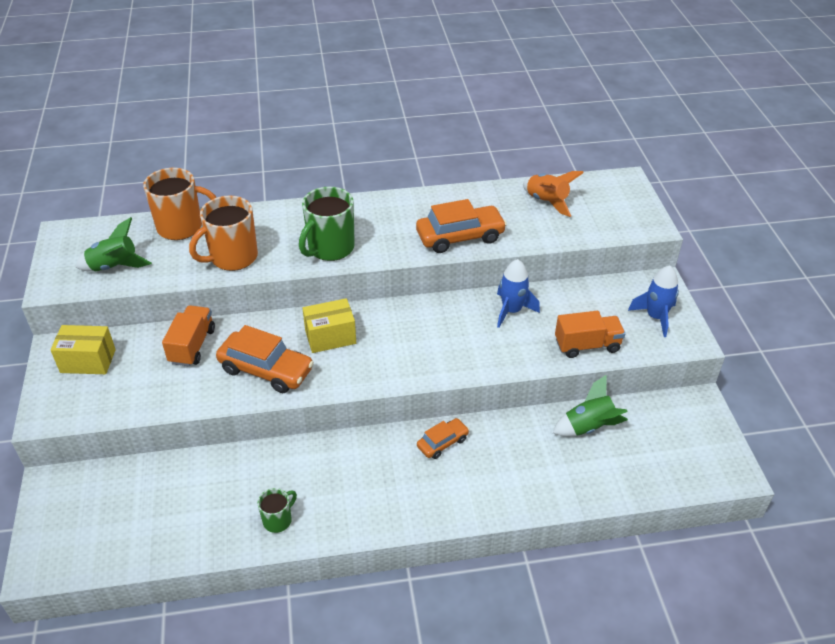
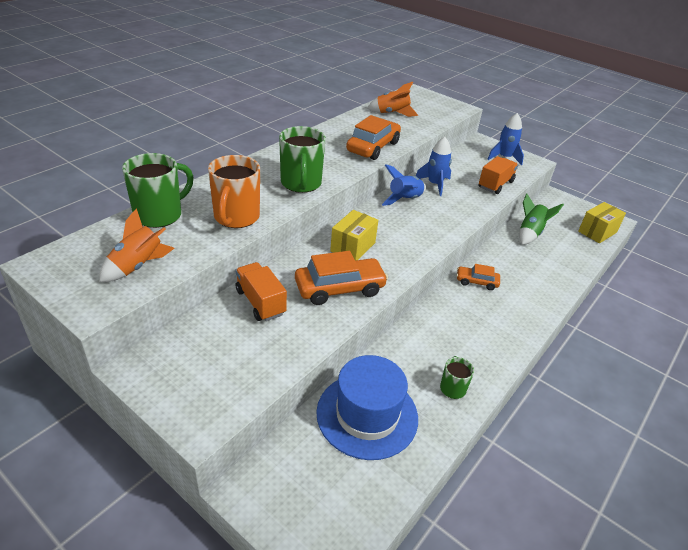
camera: 45 degrees left, 5 degrees down
(88, 361) = (181, 361): yellow box -> yellow box (597, 232)
(114, 266) = (137, 266): green rocket -> orange rocket
(181, 227) = (159, 215): orange mug -> green mug
(186, 492) = (367, 415): none -> blue hat
(442, 443) = (476, 282): orange car -> orange car turned 90 degrees counterclockwise
(451, 312) = (404, 199): none -> blue rocket

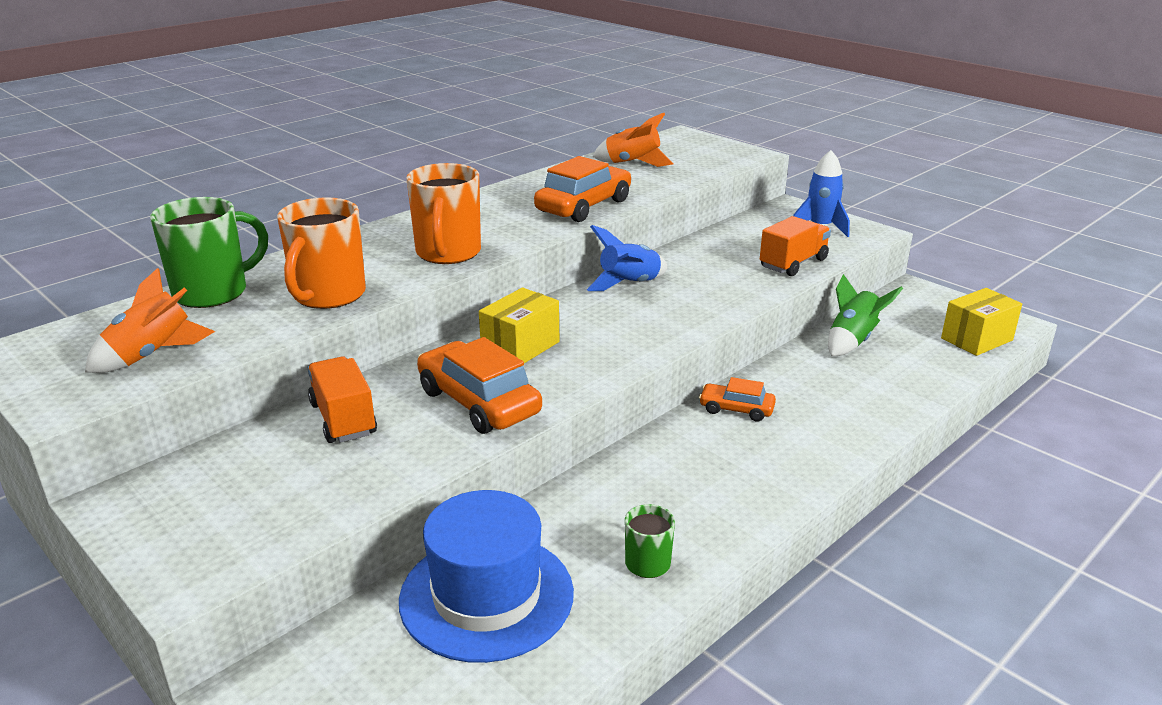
camera: 10 degrees right, 10 degrees down
(301, 184) = (448, 253): green mug -> orange mug
(339, 288) = (478, 402): orange car -> orange car turned 120 degrees counterclockwise
(434, 184) = (687, 264): blue rocket -> none

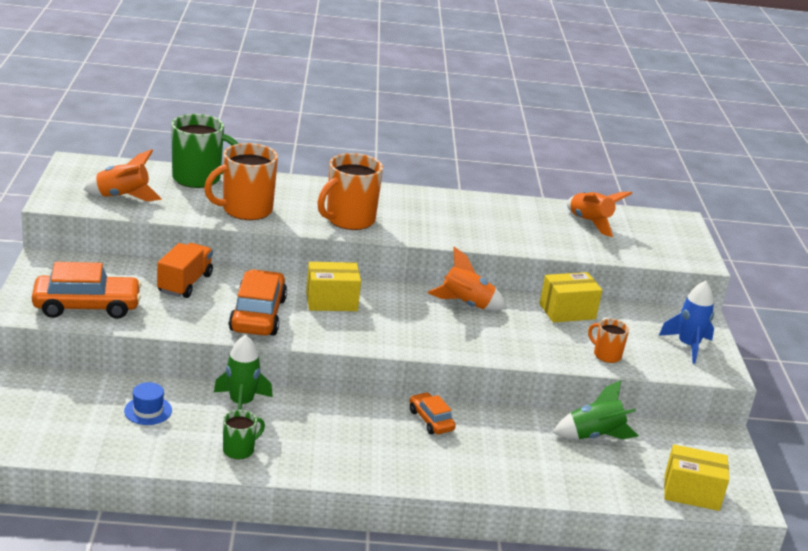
camera: 40 degrees right, 0 degrees up
(486, 596) = (148, 410): blue hat -> blue hat, size x0.43
(564, 514) = (241, 403): none -> green rocket
(583, 206) = (489, 234): orange car -> orange car (87, 306)
(629, 284) = (466, 304): blue rocket -> orange rocket
(705, 248) = (567, 311): none -> yellow box
(793, 263) = (606, 355): orange truck -> orange mug

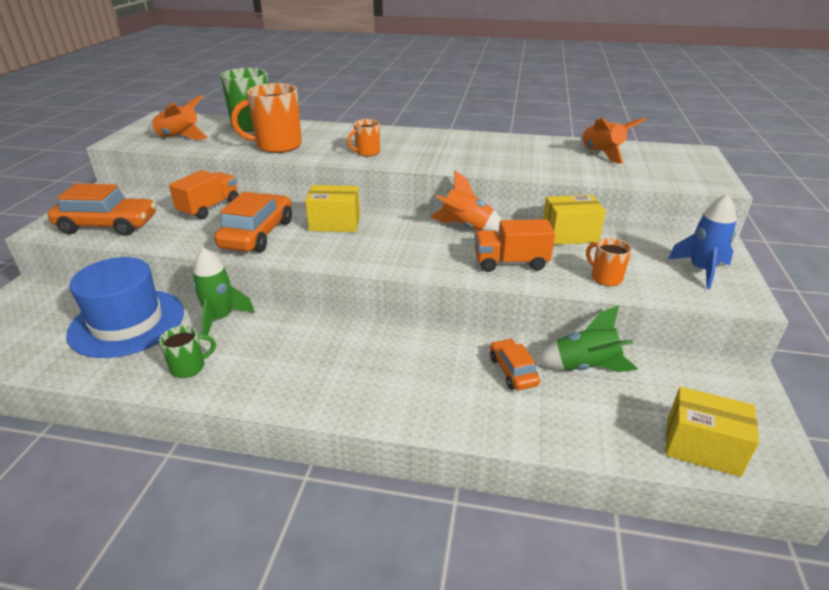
camera: 15 degrees right, 5 degrees up
(148, 410) = (127, 322): blue hat -> blue hat, size x2.35
(349, 220) = (367, 152): orange mug -> orange mug, size x0.53
(430, 420) = (405, 342): orange car -> orange car (512, 371)
(519, 342) = (510, 263): none -> orange truck

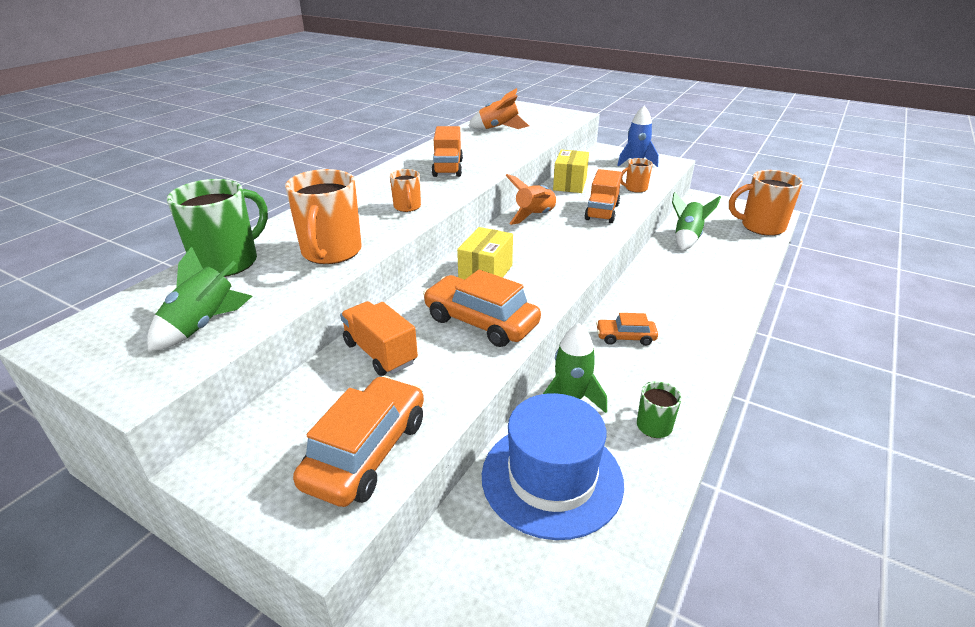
camera: 70 degrees left, 0 degrees up
(179, 137) = (203, 325): orange rocket -> green rocket
(463, 151) = (448, 168): none -> orange truck
(512, 371) = (687, 262): orange car -> orange car (625, 337)
(702, 447) = (761, 227): yellow box -> orange mug

